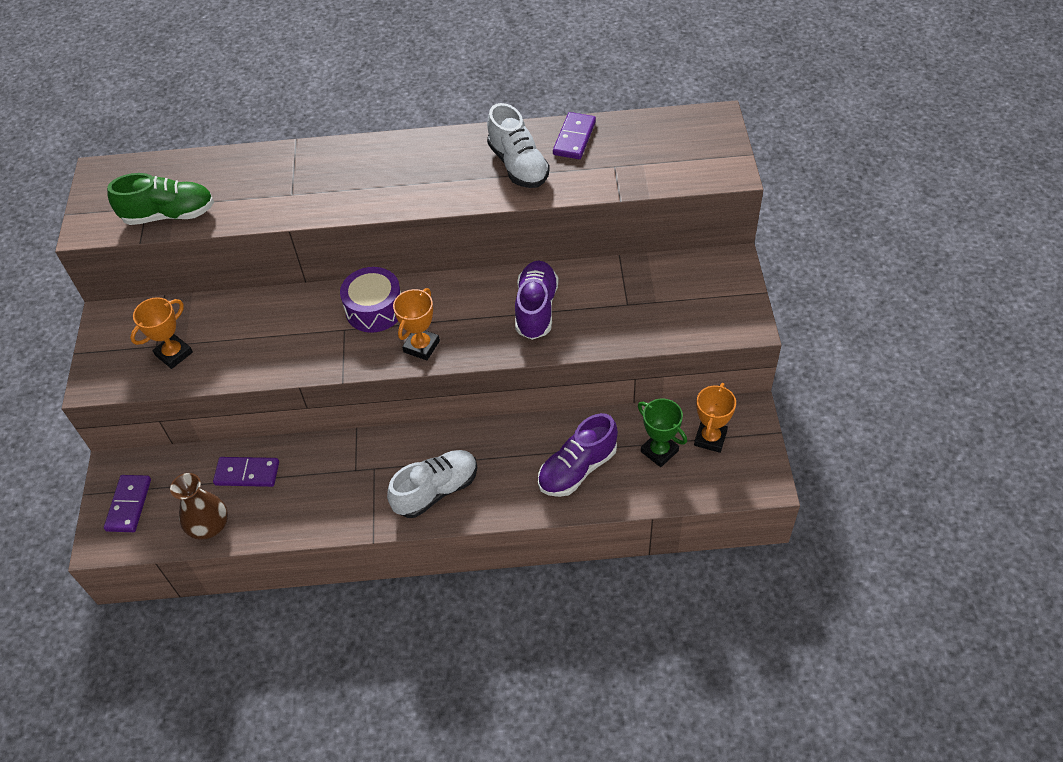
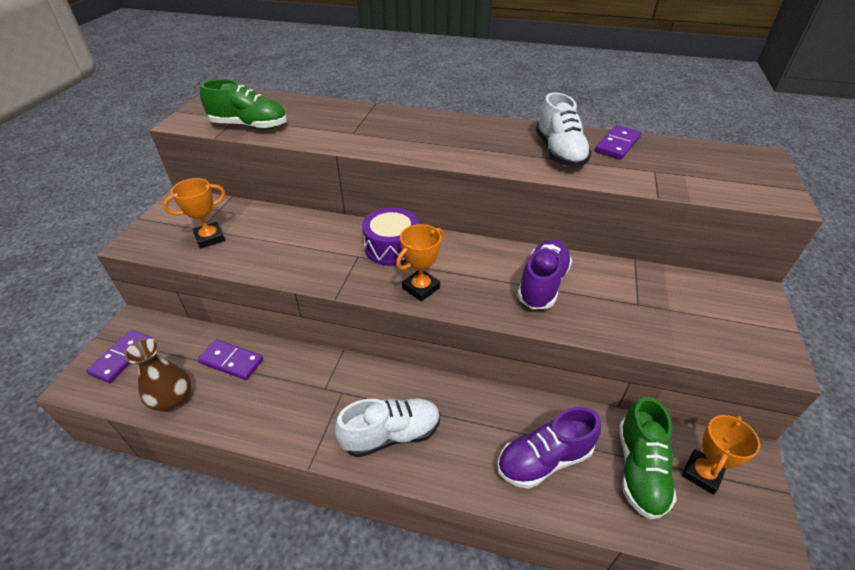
camera: 15 degrees right, 10 degrees down
(659, 451) = (640, 469): green trophy -> green shoe

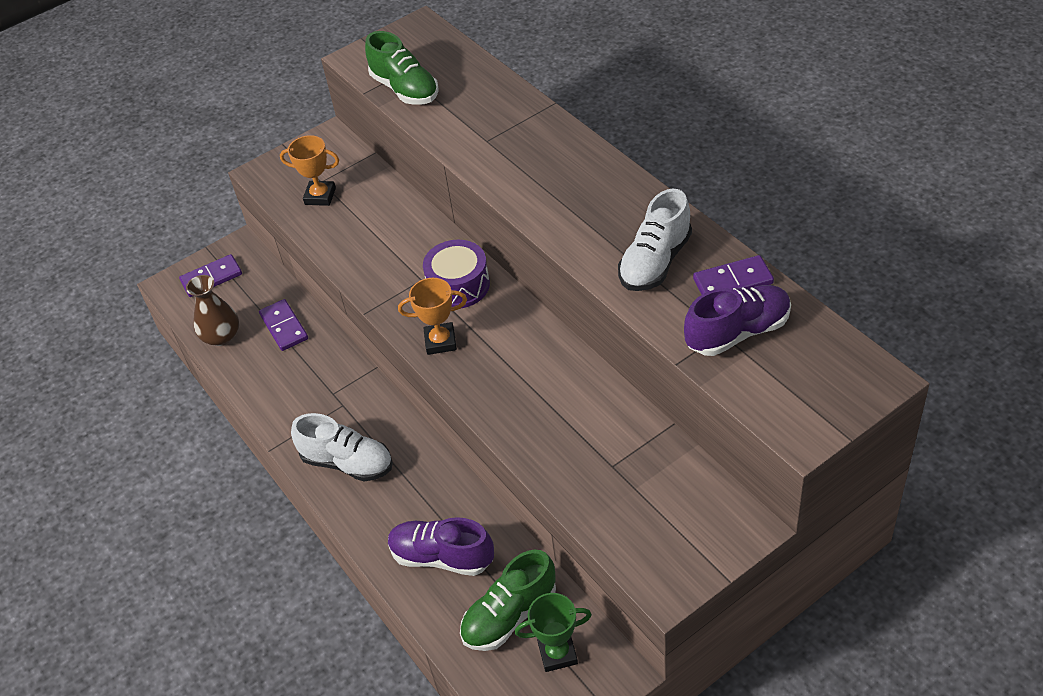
camera: 45 degrees right, 5 degrees up
(542, 284) = (548, 397): purple shoe -> purple shoe (737, 332)
(702, 473) = (557, 653): orange trophy -> green trophy

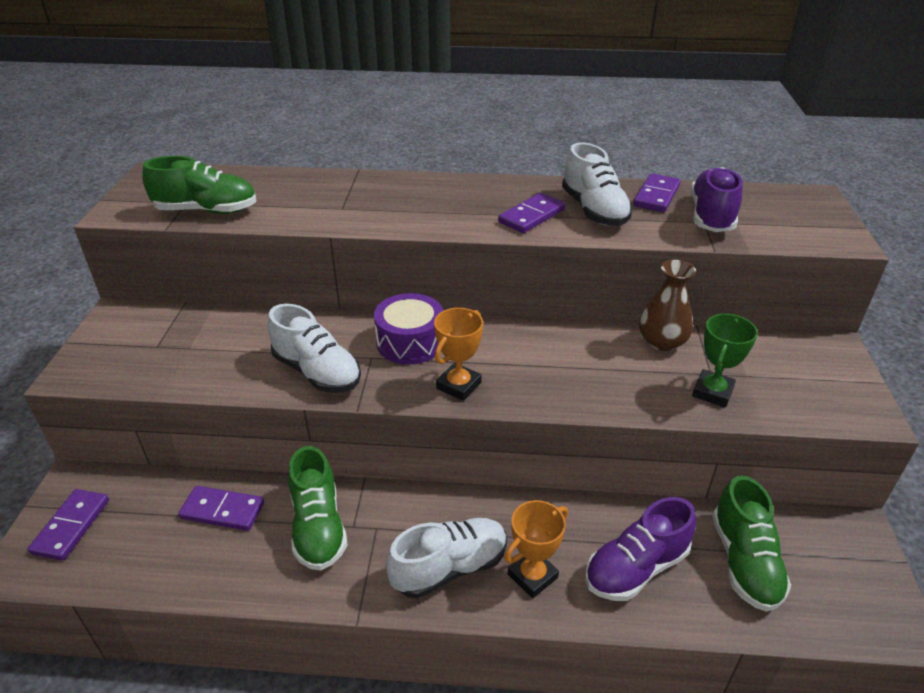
camera: 55 degrees left, 10 degrees down
(221, 336) = (156, 567): brown vase -> brown vase (662, 342)
(316, 378) = (318, 527): none -> green shoe
(320, 196) = (173, 356): orange trophy -> orange trophy (532, 576)
(378, 268) = (317, 372): none -> white shoe
(557, 653) = (811, 555): green trophy -> green trophy (712, 392)
(600, 235) = (531, 216): none -> purple domino

